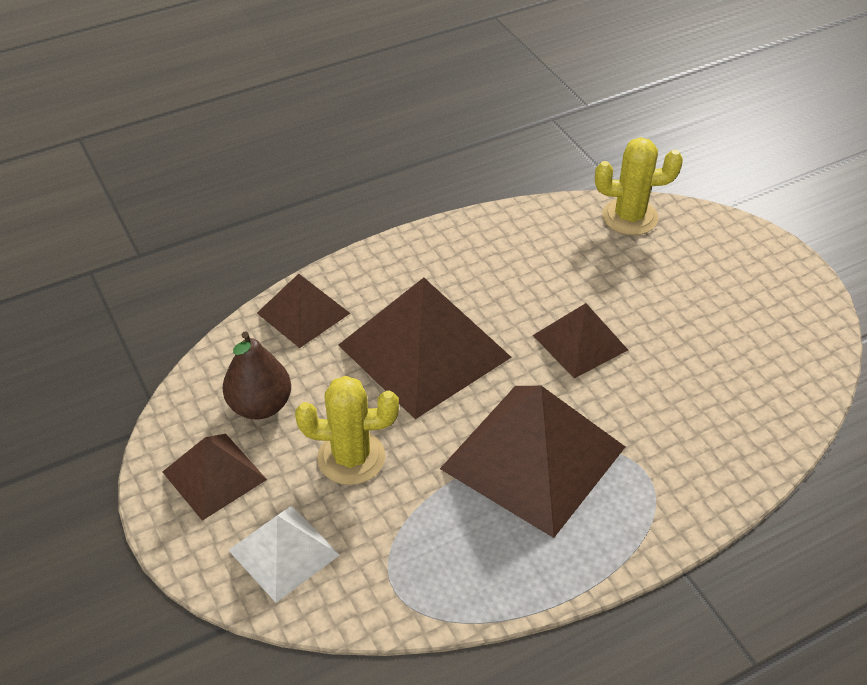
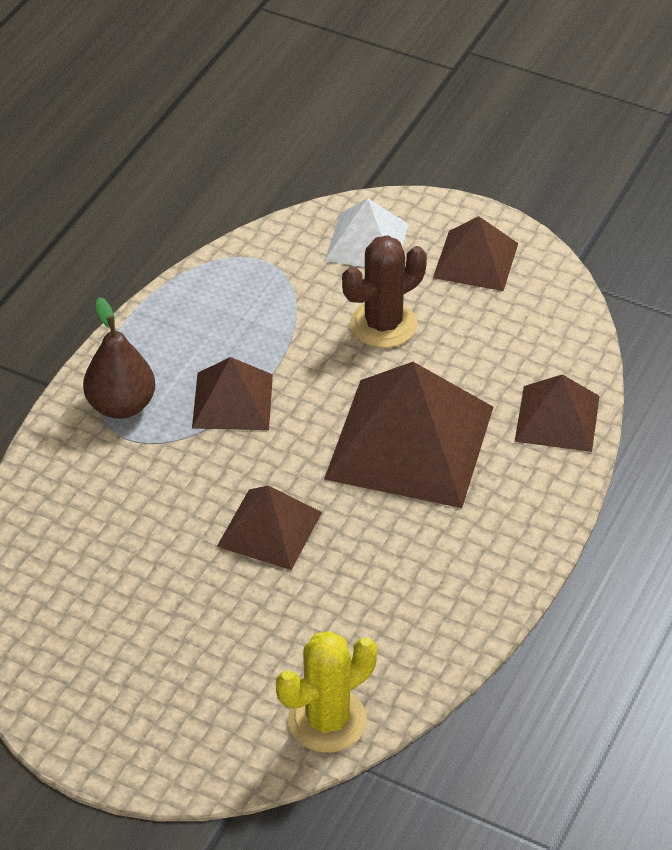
camera: 145 degrees right, 0 degrees up
(260, 406) = (500, 324): brown pear -> brown pear (121, 405)
(351, 458) = (383, 325): yellow cactus -> brown cactus
(533, 457) = (233, 401): brown pyramid -> brown pyramid, size x0.56

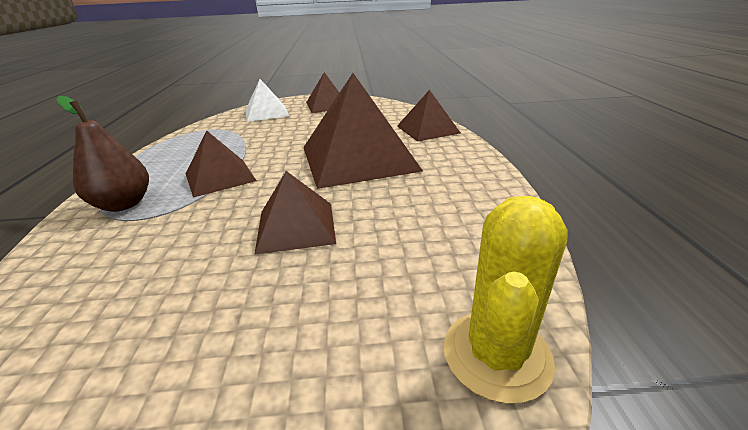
camera: 30 degrees left, 15 degrees down
(383, 325) = (298, 129): brown cactus -> none

